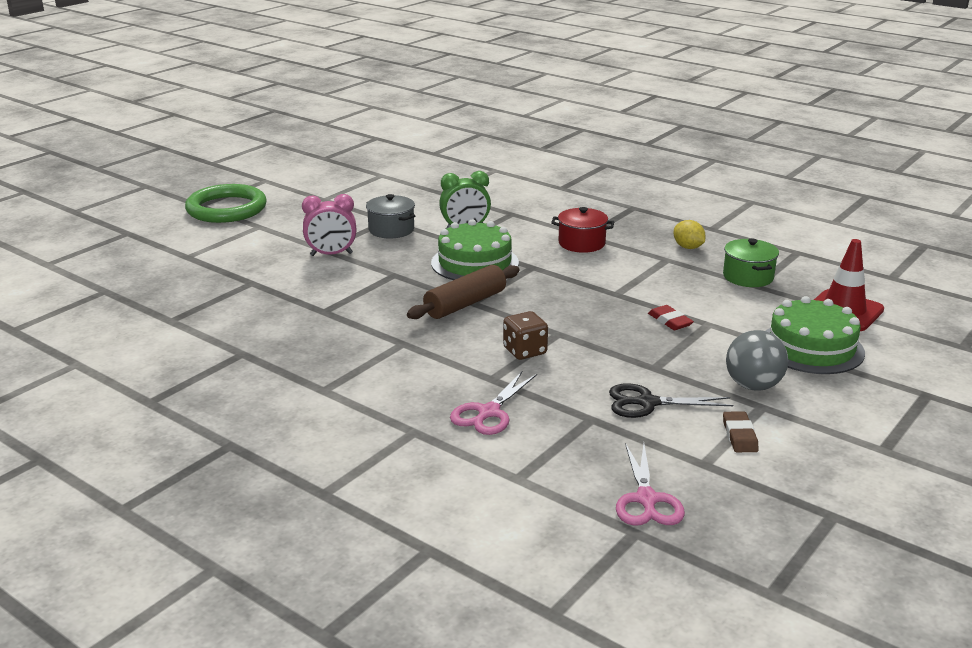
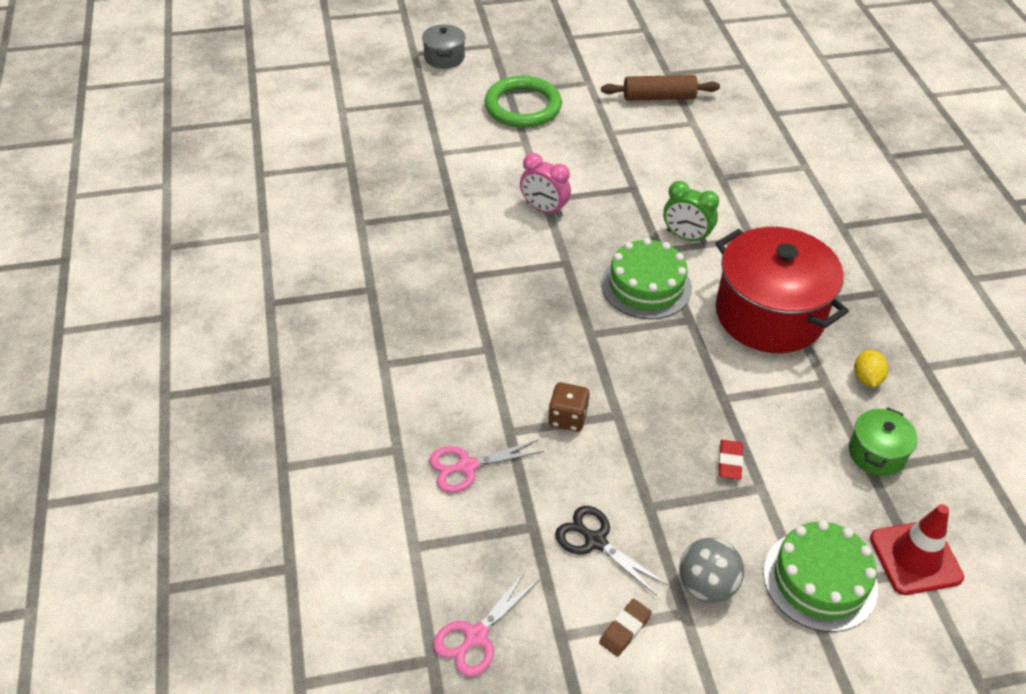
camera: 40 degrees right, 20 degrees up
(391, 230) = (623, 203): grey pot -> grey pot (444, 57)
(465, 304) = (583, 333): brown rolling pin -> brown rolling pin (659, 97)
(581, 243) = (769, 314): red pot -> red pot, size x2.13

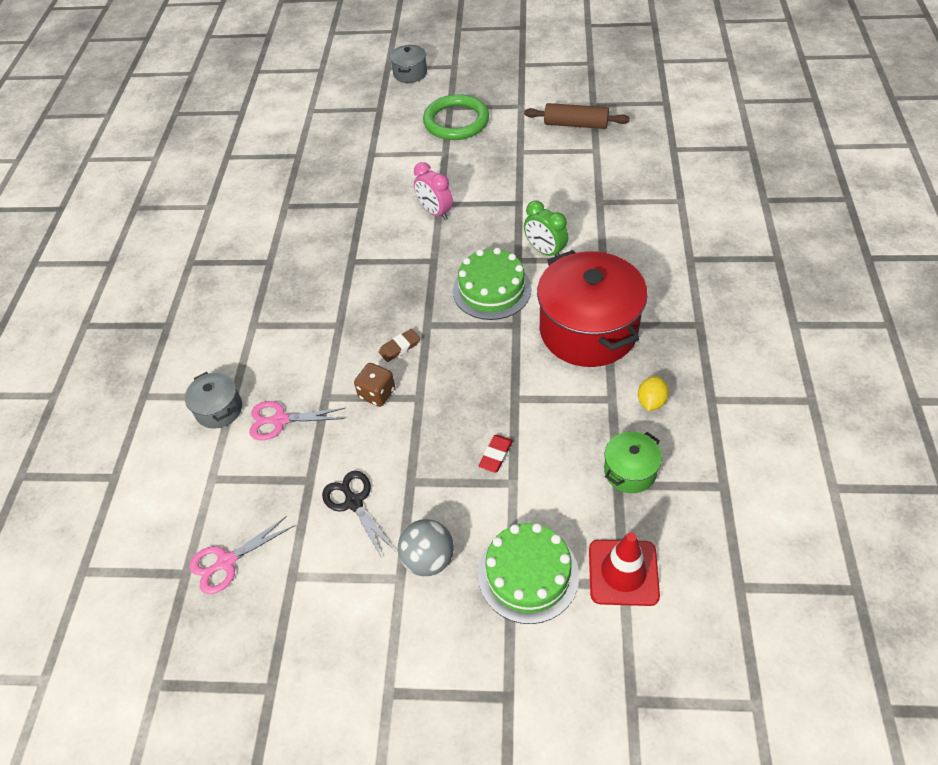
camera: 20 degrees right, 5 degrees up
(386, 466) = (219, 409): none -> grey pot
(625, 629) = (345, 582): brown eraser -> brown eraser (399, 347)

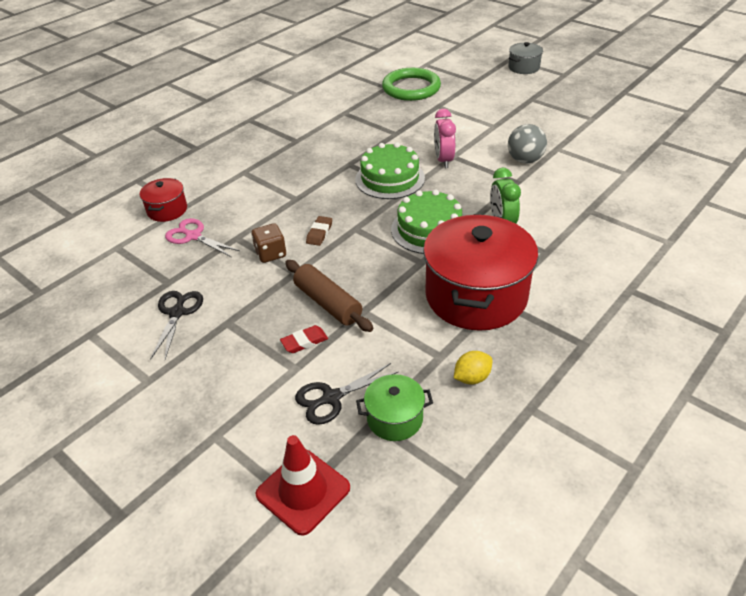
camera: 35 degrees right, 10 degrees down
(219, 409) = (167, 210): grey pot -> red pot
(226, 562) = (66, 300): pink scissors -> none
(399, 347) = (319, 233): brown eraser -> brown eraser turned 75 degrees counterclockwise
(428, 559) = (179, 381): grey ball -> grey ball (525, 160)
(456, 121) = (526, 109): green ring -> green ring (411, 88)
(528, 574) = (232, 440): green cake -> green cake (390, 178)
(567, 487) = (331, 398): none -> black scissors
(576, 124) = (627, 149): brown rolling pin -> brown rolling pin (328, 303)

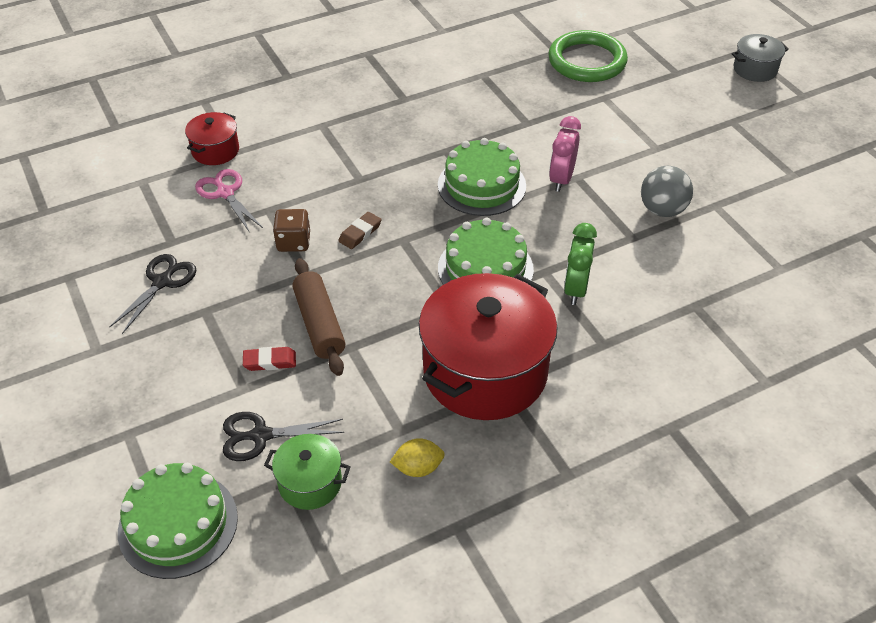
camera: 20 degrees right, 5 degrees up
(303, 491) = (178, 524): red traffic cone -> green cake

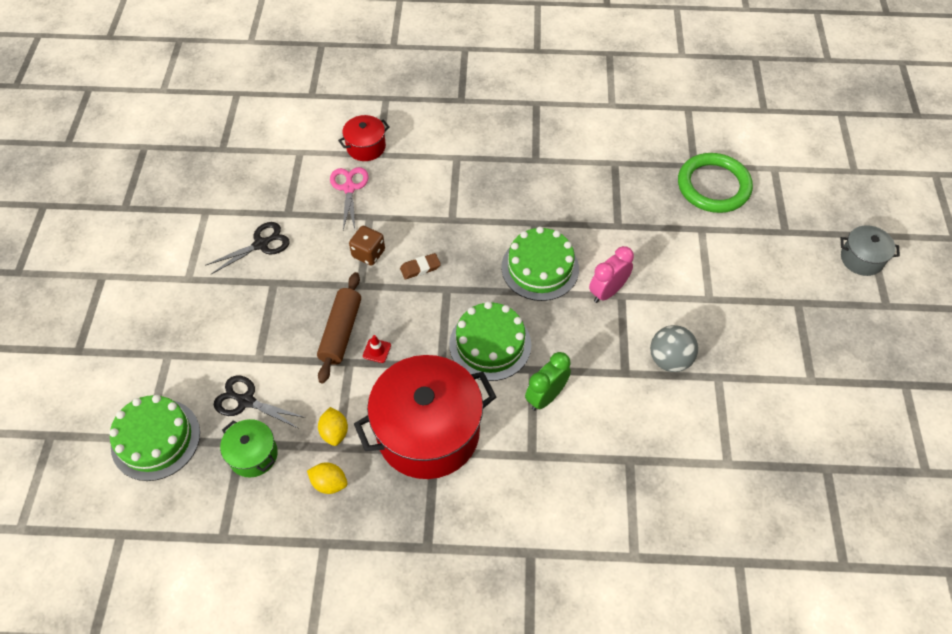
camera: 30 degrees right, 10 degrees up
(270, 361) = (289, 345): red eraser -> none
(372, 324) = (377, 350): none -> red traffic cone
(386, 418) = (334, 432): none -> yellow lemon

